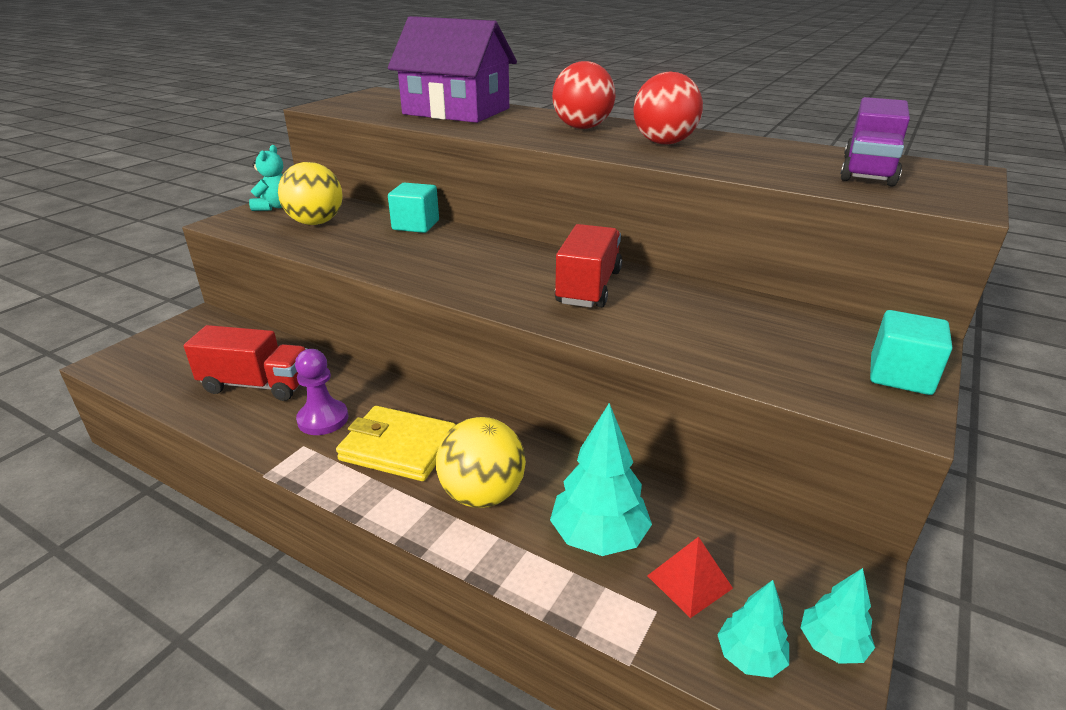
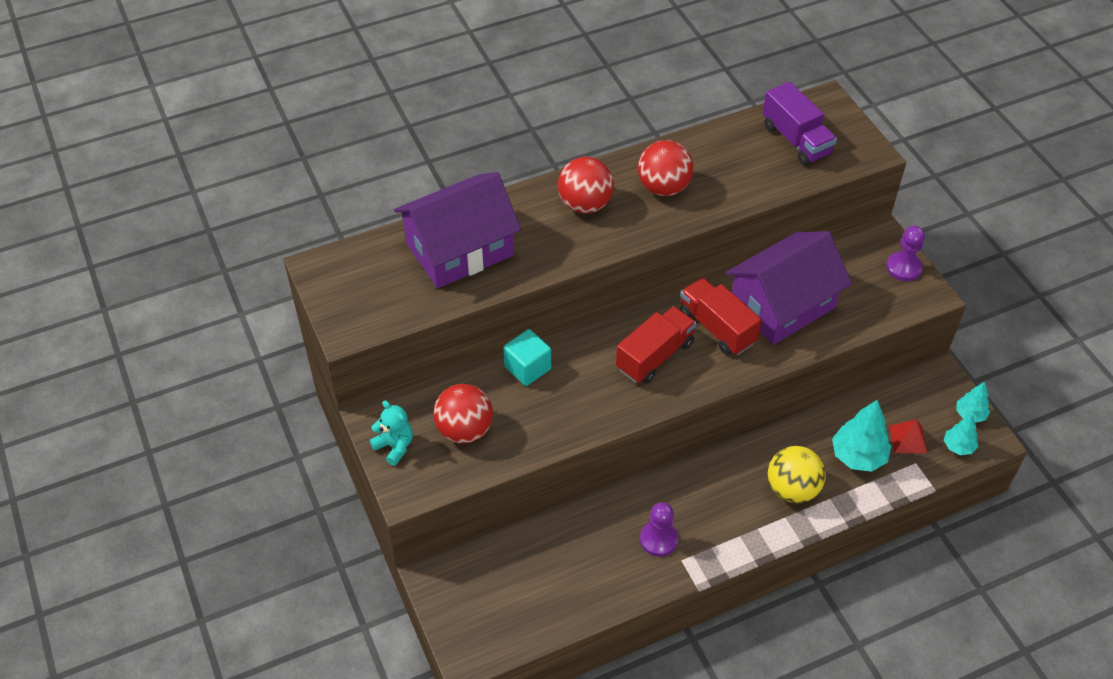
camera: 55 degrees left, 20 degrees up
(257, 385) = (582, 565): red truck -> red truck (655, 356)
(316, 223) = (464, 430): yellow ball -> red ball
(398, 448) = (720, 510): yellow wallet -> none
(682, 312) = (782, 305): none -> purple house
(900, 375) = (903, 268): turquoise cube -> purple pawn

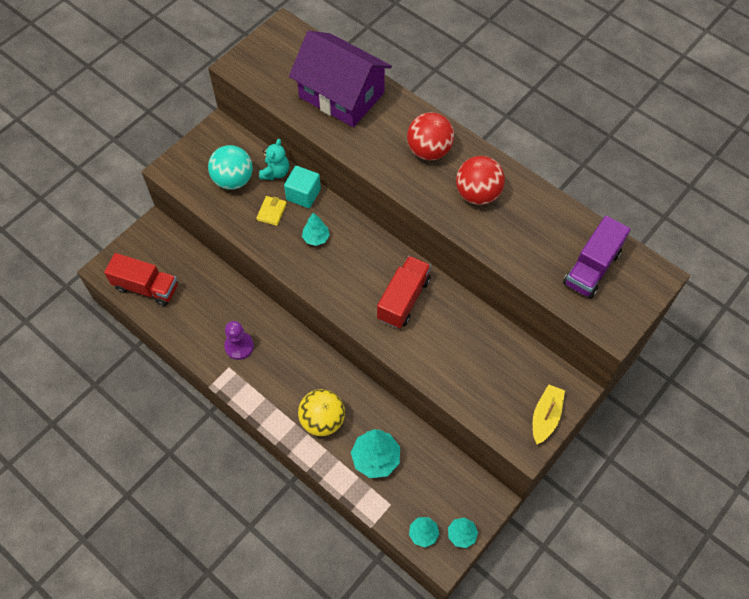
camera: 65 degrees right, 10 degrees up
(395, 446) = (202, 148): turquoise teddy bear -> turquoise teddy bear (275, 172)
(464, 430) = (233, 180): red ball -> turquoise ball
(534, 407) = (271, 212): none -> yellow wallet
(595, 377) = (316, 238): none -> turquoise tree
(655, 356) = (354, 268): red truck -> red truck (146, 287)
(782, 305) = (451, 337): purple house -> none
(903, 268) = (545, 416): purple pawn -> yellow boat
(908, 439) = (411, 492): red pyramid -> none

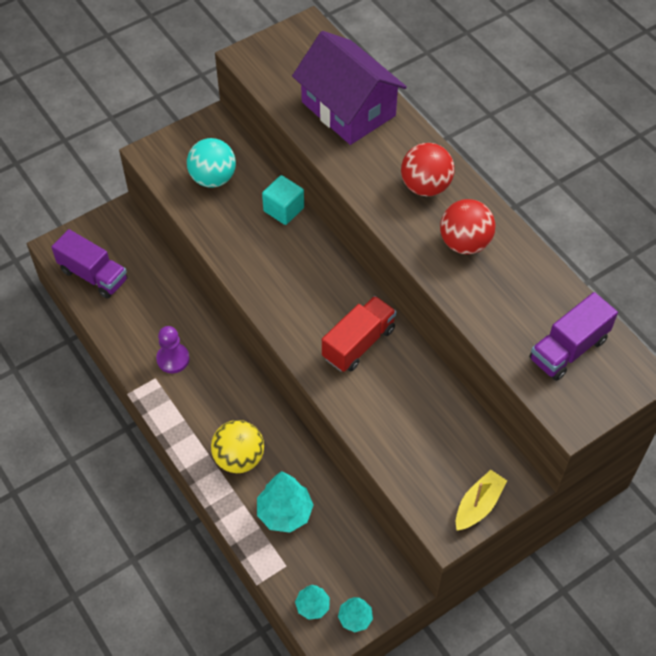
camera: 15 degrees right, 5 degrees down
(146, 287) = (93, 275): red truck -> purple truck
(271, 212) = (243, 220): yellow wallet -> none
(275, 172) = (260, 180): turquoise teddy bear -> none
(316, 238) = (283, 258): turquoise tree -> none

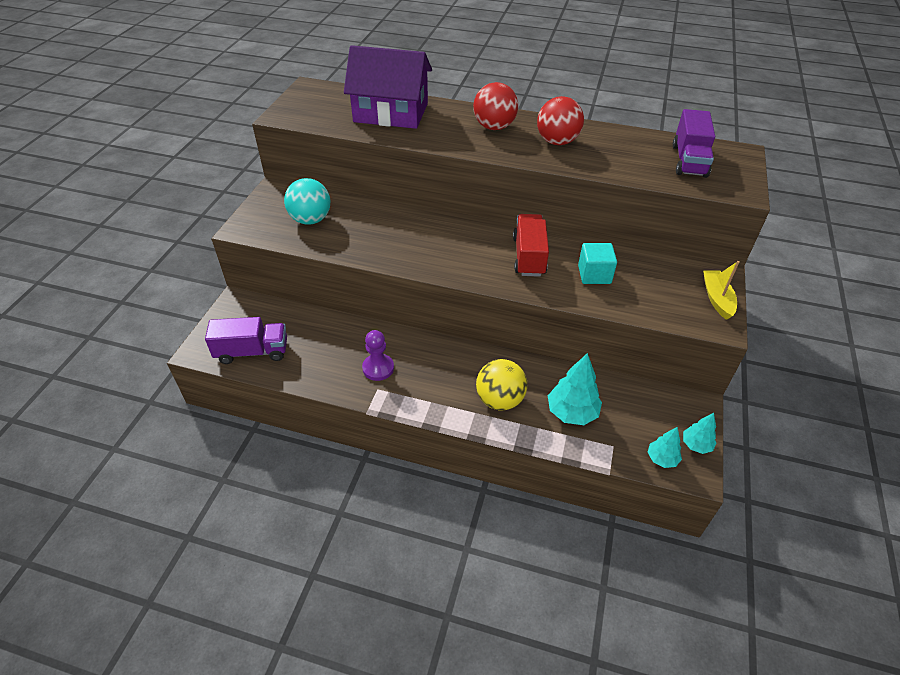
camera: 40 degrees left, 10 degrees down
(283, 209) = (385, 212): turquoise cube -> turquoise cube (594, 274)

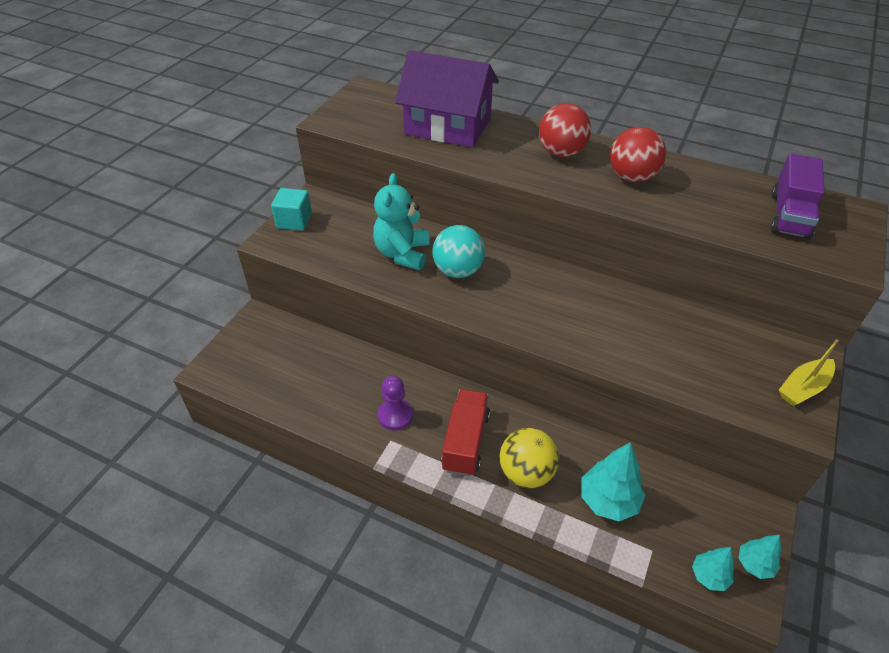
camera: 10 degrees right, 0 degrees up
(252, 352) = (264, 378): purple truck -> none
(310, 220) = (345, 238): turquoise ball -> turquoise ball (458, 271)
(365, 228) = (402, 254): none -> turquoise teddy bear
(529, 256) = (582, 308): red truck -> red truck (465, 442)
(594, 274) = (656, 339): turquoise cube -> turquoise cube (294, 221)
(717, 298) = (803, 388): yellow boat -> yellow boat turned 135 degrees counterclockwise

